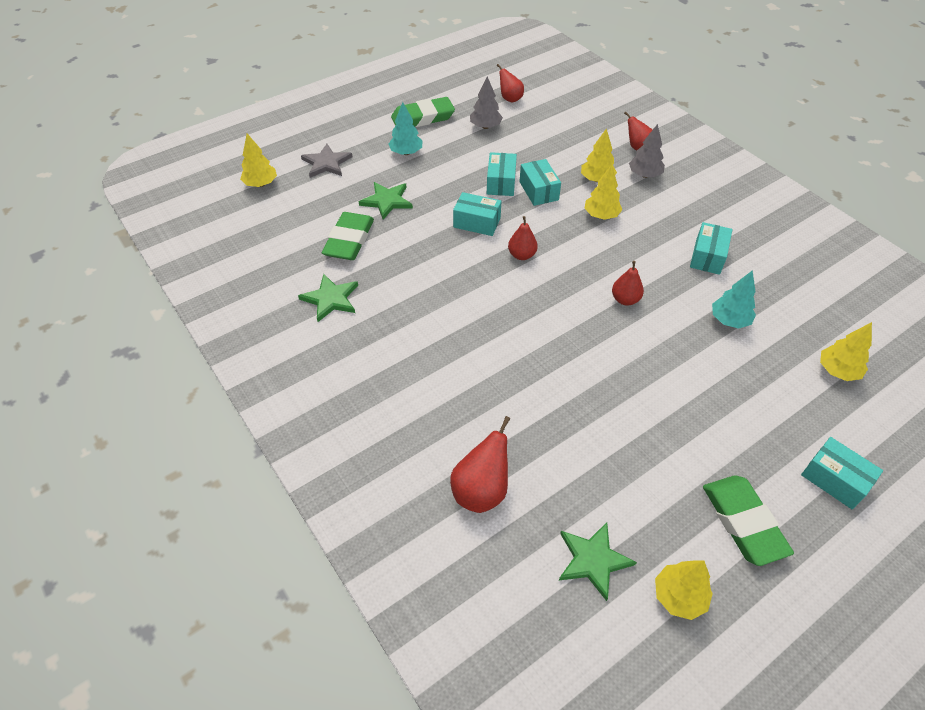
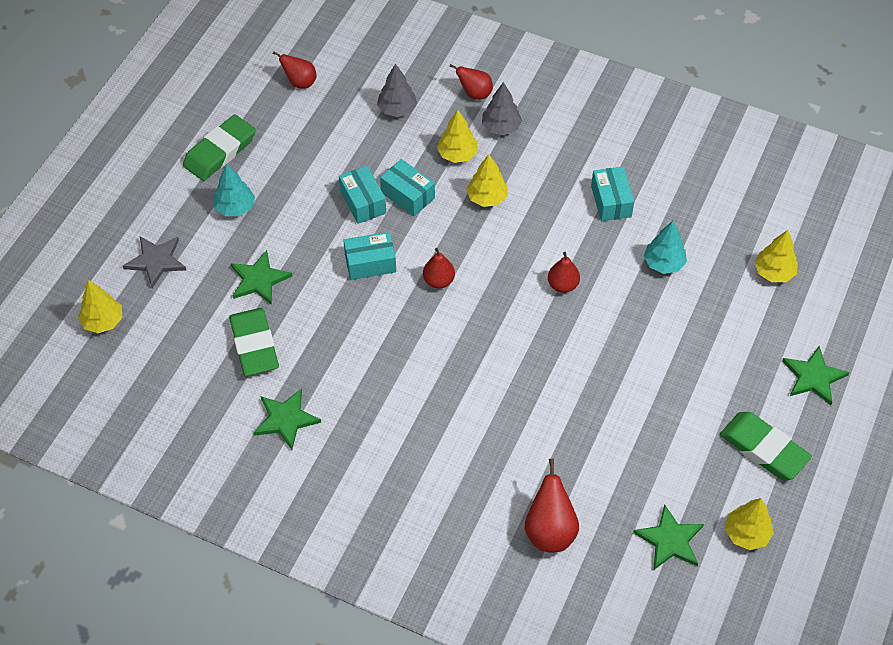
camera: 30 degrees left, 5 degrees up
(485, 126) = (298, 134): grey tree -> grey tree (397, 109)
(834, 480) = (813, 377): turquoise box -> green star

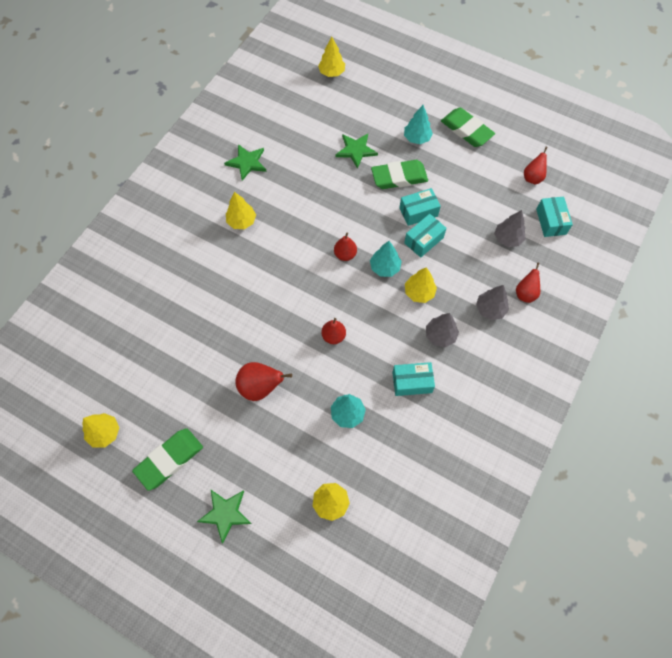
camera: 95 degrees right, 10 degrees up
(156, 261) = (375, 97): grey star -> none
(254, 345) = (305, 147): green eraser -> green eraser (399, 177)
(370, 263) = (364, 214): turquoise box -> turquoise box (551, 221)
(454, 235) = (385, 267): none -> turquoise tree
(457, 154) = (462, 276): yellow tree -> yellow tree (242, 221)
(544, 175) = (440, 335): none -> grey tree
(550, 531) = (136, 304): red pear -> red pear (260, 387)
(670, 540) = (112, 379): green star -> none

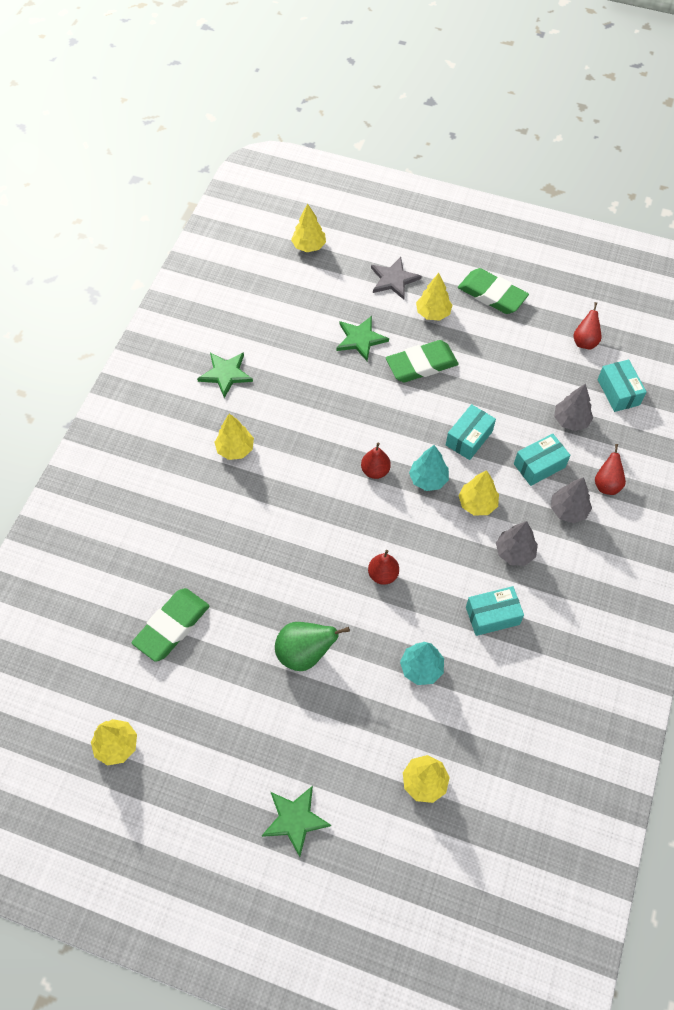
camera: 10 degrees left, 5 degrees down
(169, 459) = (208, 764): green eraser -> green eraser (172, 626)
(260, 387) = (305, 653): red pear -> green pear
(392, 107) = (393, 279): none -> grey star
(417, 138) = (433, 313): turquoise tree -> yellow tree
(418, 212) = (454, 404): turquoise box -> turquoise box (539, 465)

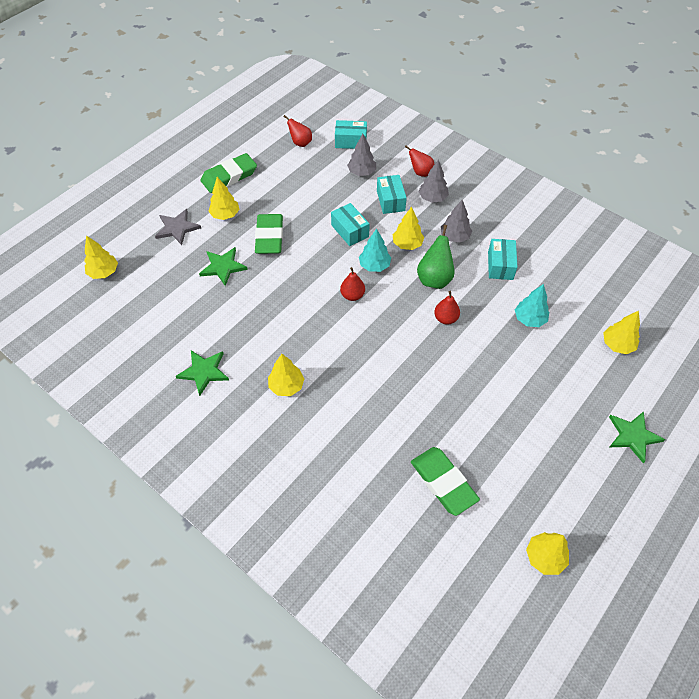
camera: 70 degrees left, 5 degrees down
(305, 653) = (497, 390): green pear -> green pear (434, 279)

